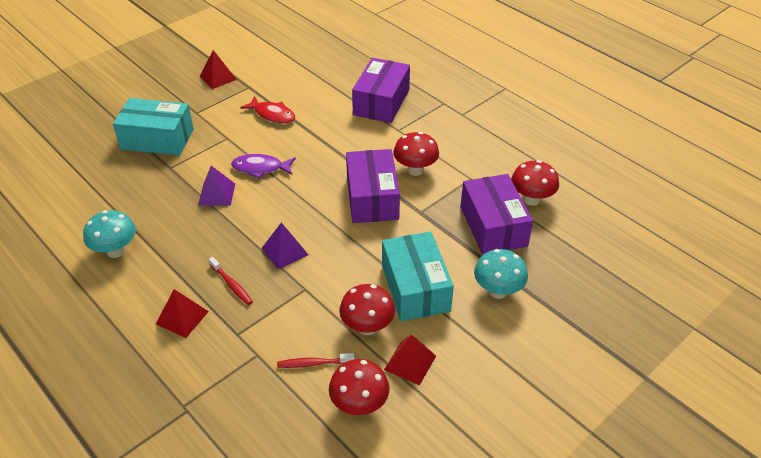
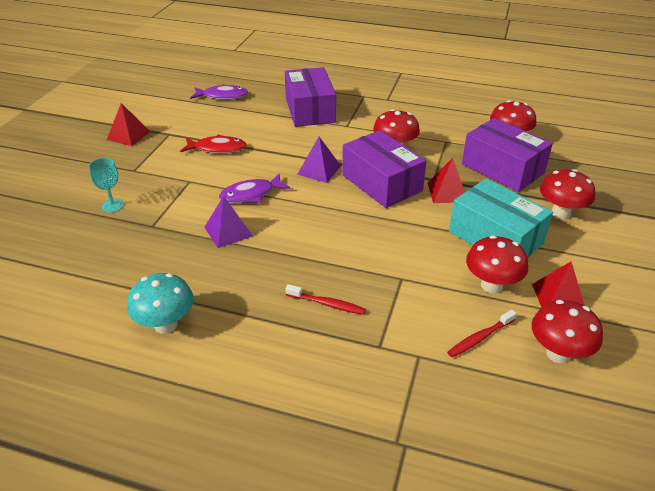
camera: 30 degrees left, 5 degrees down
(157, 139) = (112, 205): turquoise box -> turquoise goblet
(182, 317) = (306, 356): red pyramid -> red pyramid (447, 192)
(284, 251) = (348, 254): purple pyramid -> purple pyramid (319, 170)
(321, 62) = (222, 96): none -> purple fish
(498, 291) = (560, 213): turquoise mushroom -> red mushroom

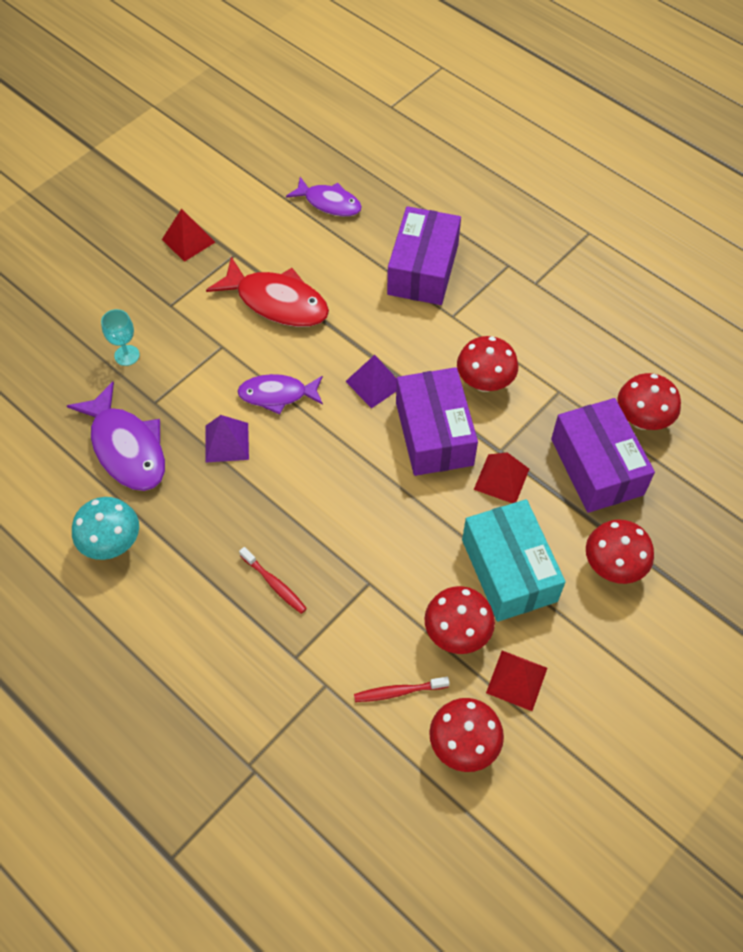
camera: 25 degrees right, 20 degrees up
(143, 259) = (126, 447): none -> purple fish
(217, 149) = (277, 302): red fish -> red fish, size x1.54

